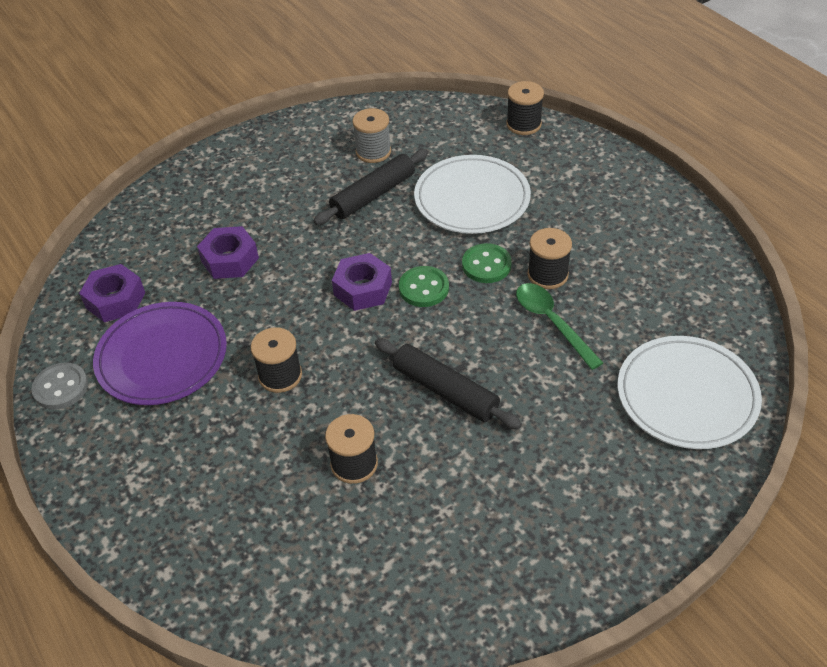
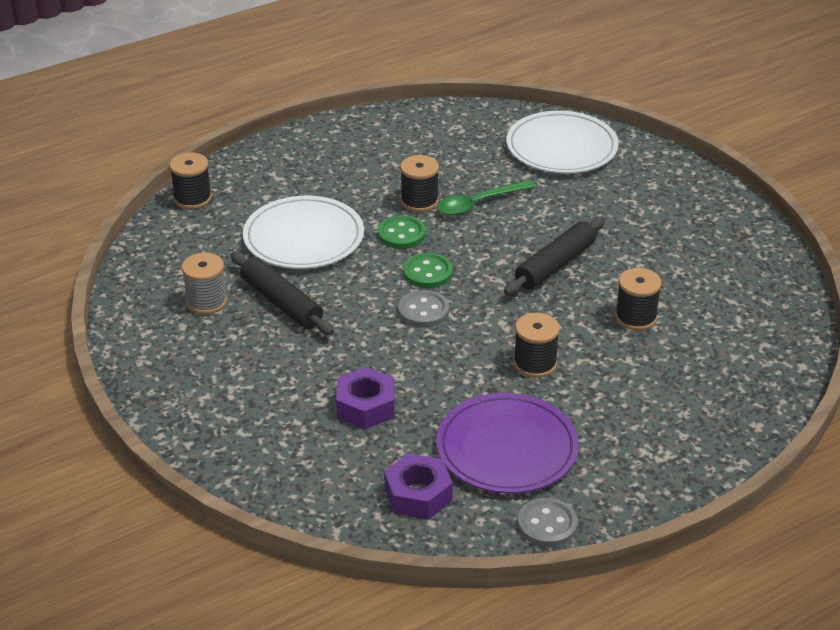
camera: 90 degrees left, 10 degrees down
(363, 289) = (423, 311): purple nut -> grey button

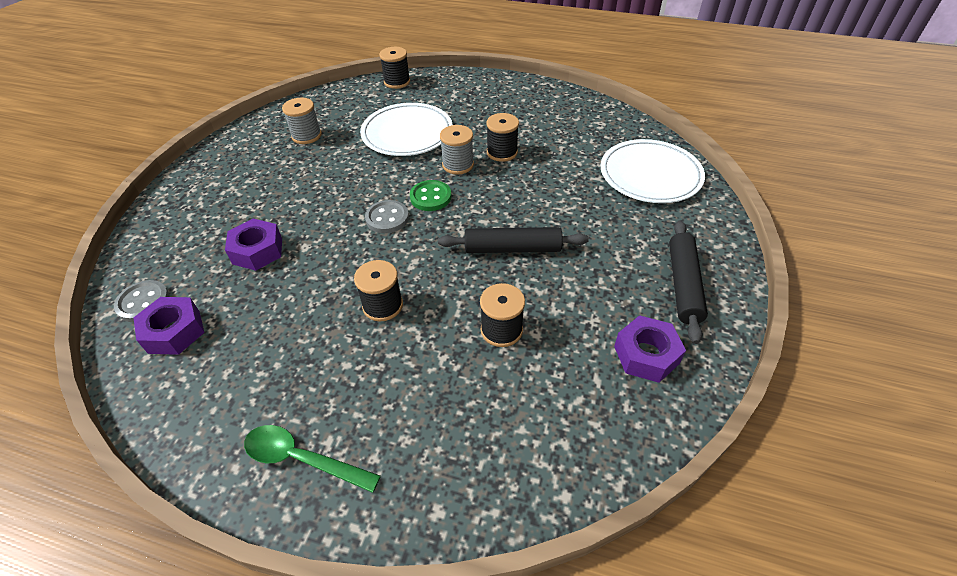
camera: 50 degrees right, 10 degrees up
(281, 302) = (334, 160): black rolling pin -> black rolling pin (683, 285)
(401, 234) = (458, 165): green button -> grey spool
(478, 203) = (534, 176): green spoon -> green spoon (302, 459)
(507, 448) = (264, 349): purple plate -> none
(547, 524) = (182, 431): grey button -> grey button (143, 302)
(736, 267) = (646, 355): none -> purple nut

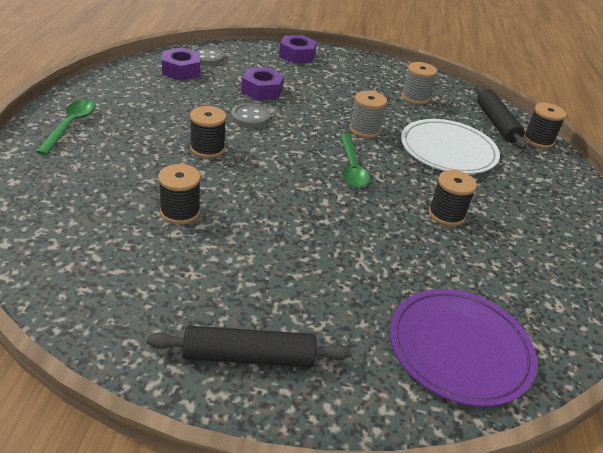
camera: 75 degrees right, 10 degrees down
(387, 218) = (314, 145): grey button -> grey button (250, 117)
(430, 197) = (351, 168): green button -> green spoon
(458, 165) = (410, 184): grey spool -> grey spool (364, 130)
(512, 249) = (288, 220): black rolling pin -> black rolling pin (496, 123)
(646, 355) = (144, 310): purple nut -> purple nut (297, 55)
(650, 175) = (459, 349): white plate -> purple plate

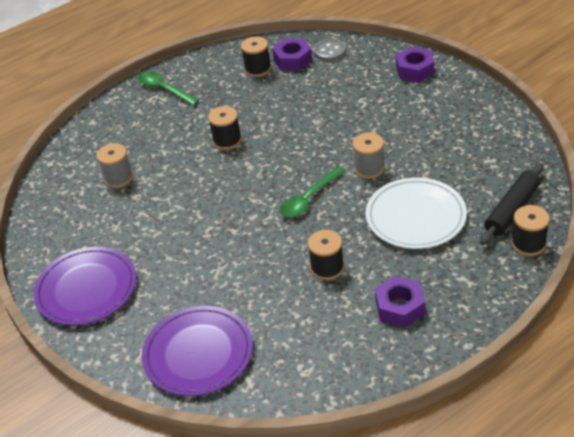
camera: 55 degrees right, 5 degrees up
(71, 125) = (164, 89): green spoon -> green spoon turned 105 degrees counterclockwise
(180, 212) = (154, 183): black spool -> black spool (257, 69)
(249, 357) = (86, 289): black rolling pin -> purple plate
(250, 117) = (291, 123): grey button -> none
(262, 90) = (333, 100): purple nut -> purple nut (399, 307)
(415, 97) = (467, 153): grey spool -> grey spool (118, 178)

